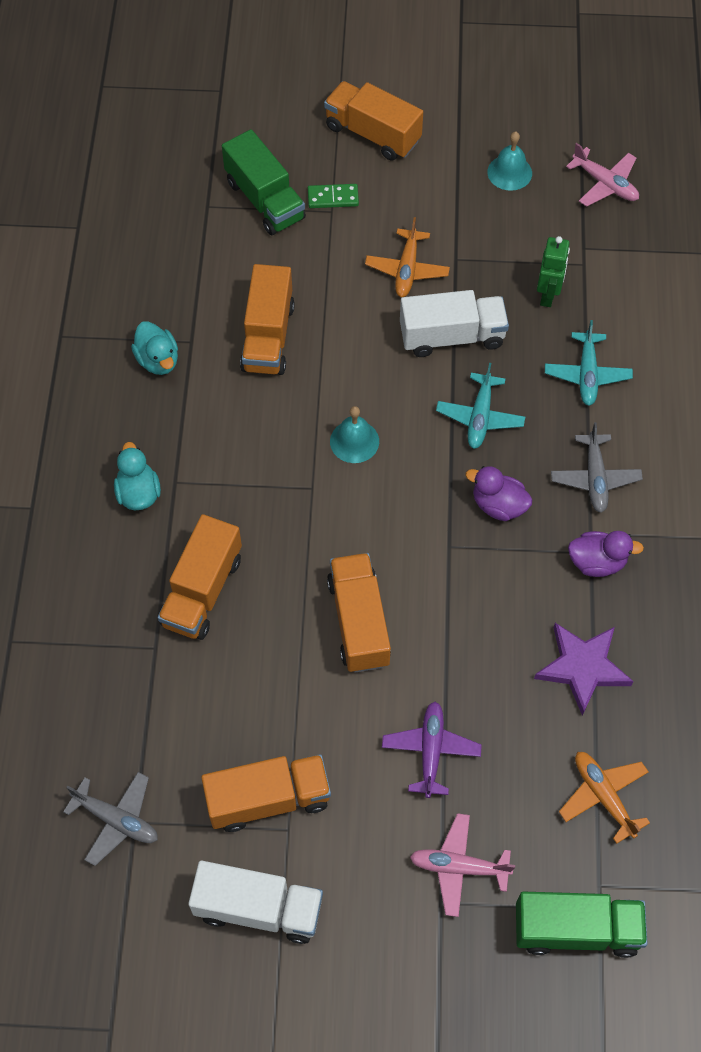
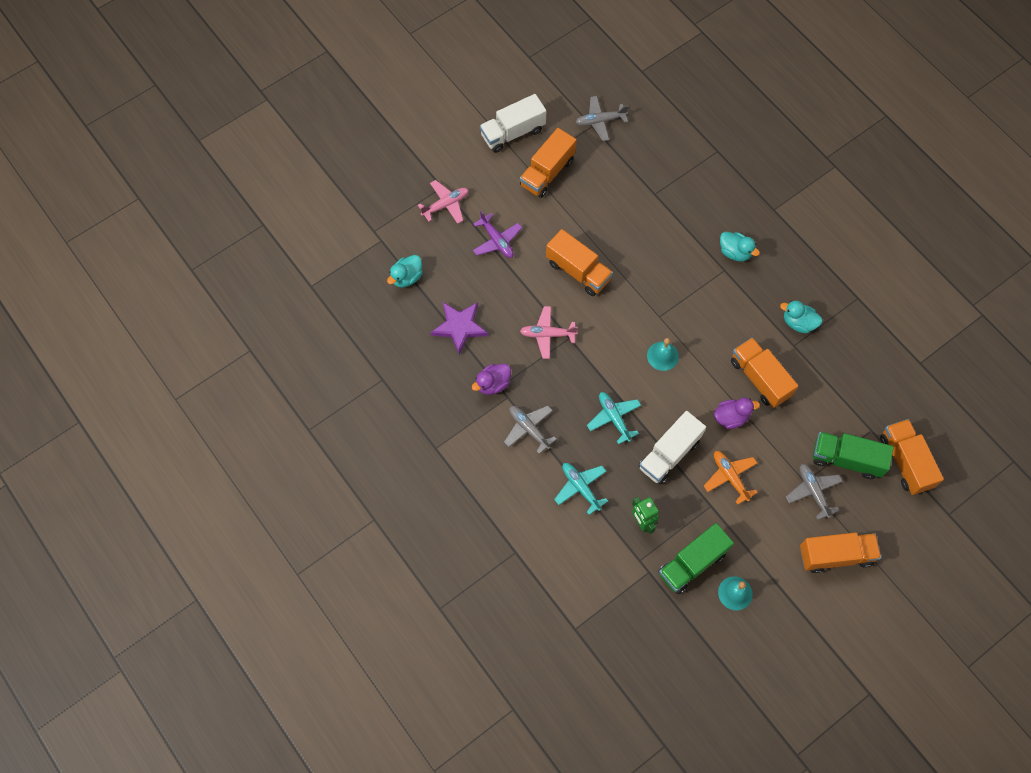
camera: 140 degrees right, 5 degrees up
(202, 591) = (660, 232): orange truck -> orange truck (905, 462)
(333, 198) = (813, 491): green domino -> grey plane
(498, 505) = (564, 377): purple duck -> purple duck (731, 417)
(576, 929) = (378, 217): green truck -> green truck (692, 563)
(603, 796) = (406, 277): orange plane -> turquoise duck
(605, 184) = (674, 631): pink plane -> pink plane (547, 334)

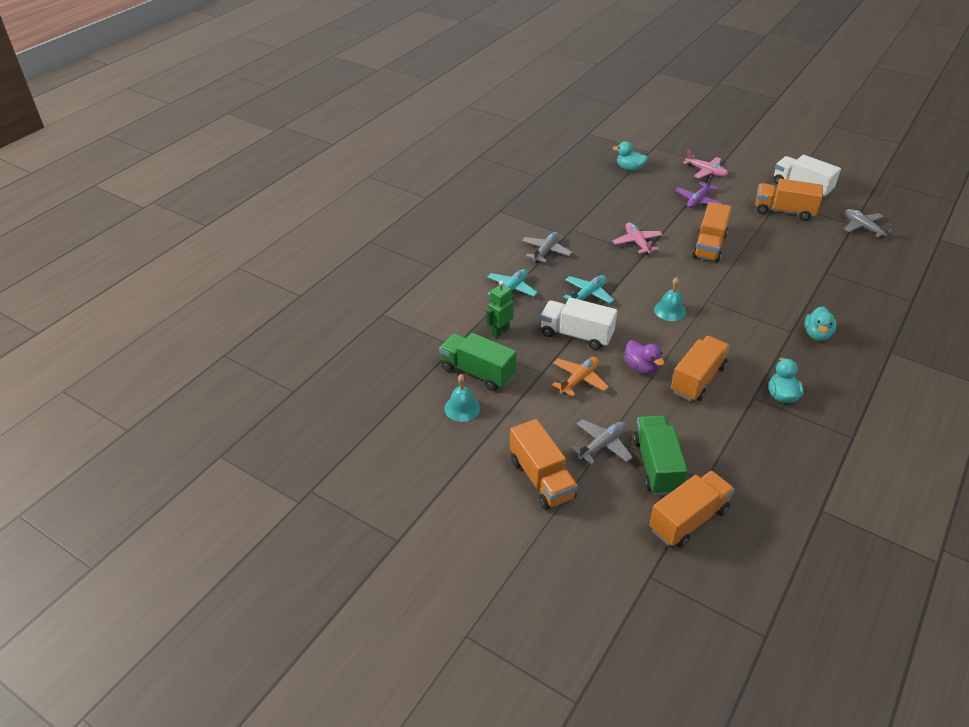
camera: 70 degrees right, 25 degrees down
(459, 327) = (608, 200): purple star -> none
(493, 384) = (572, 225): purple duck -> none

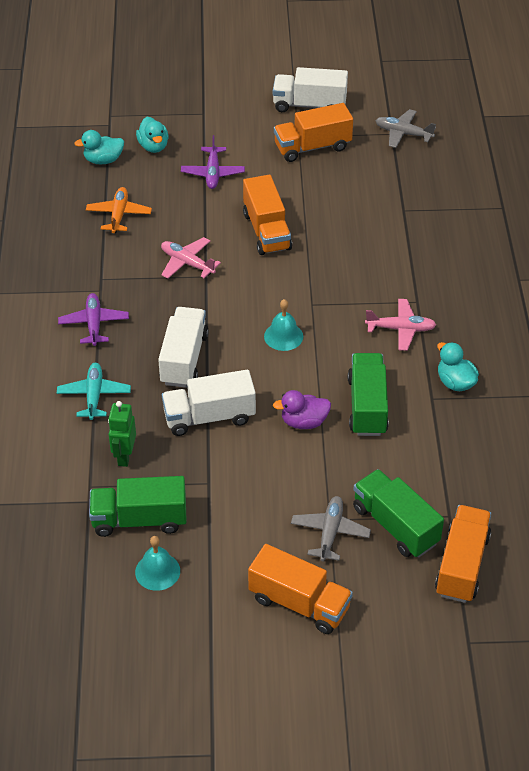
camera: 35 degrees left, 5 degrees up
(546, 251) = (94, 324): grey plane -> purple plane
(579, 380) = (252, 470): orange plane -> orange plane (119, 215)
(588, 295) = (184, 359): turquoise plane -> white truck
(641, 368) = (304, 422): purple duck -> purple duck turned 150 degrees clockwise
(697, 379) = (367, 406): orange truck -> green truck
(705, 171) = (193, 127): pink plane -> pink plane (400, 329)
(817, 334) = (442, 293): turquoise duck -> turquoise duck (153, 146)

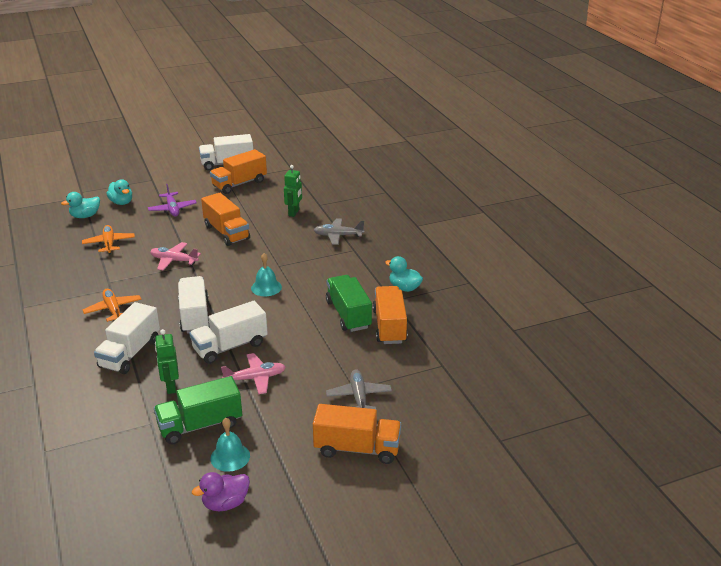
camera: 20 degrees left, 15 degrees down
(94, 324) = (113, 310): purple plane -> orange plane
(94, 395) = (130, 353): turquoise plane -> white truck
(304, 422) = (305, 334): purple duck -> purple duck (225, 503)
(364, 217) = (294, 213): none -> green robot
(395, 525) = (406, 380): green truck -> none
(400, 329) = (350, 267): pink plane -> pink plane (255, 378)
(403, 133) = (299, 167): grey plane -> grey plane (338, 236)
(462, 565) = (468, 393): orange truck -> orange truck (389, 326)

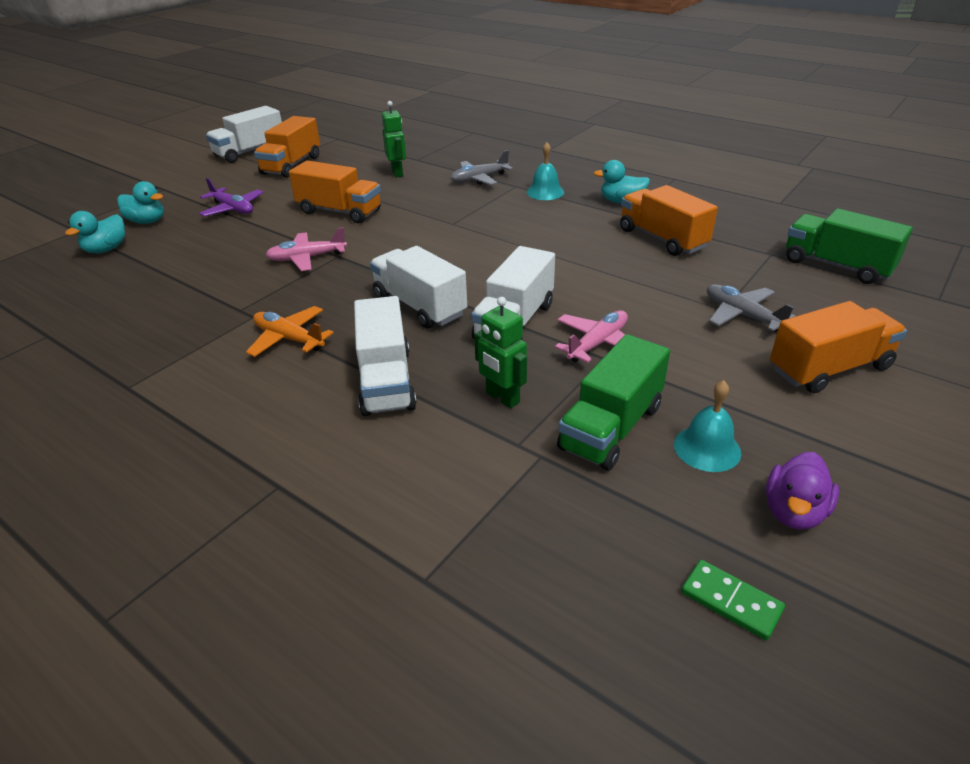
camera: 30 degrees left, 5 degrees up
(109, 244) = (184, 268): orange plane -> none
(145, 521) = (731, 601): none -> green domino
(266, 287) = (468, 248): turquoise bell -> turquoise bell (545, 192)
(348, 314) = (602, 242): green truck -> green truck (836, 266)

